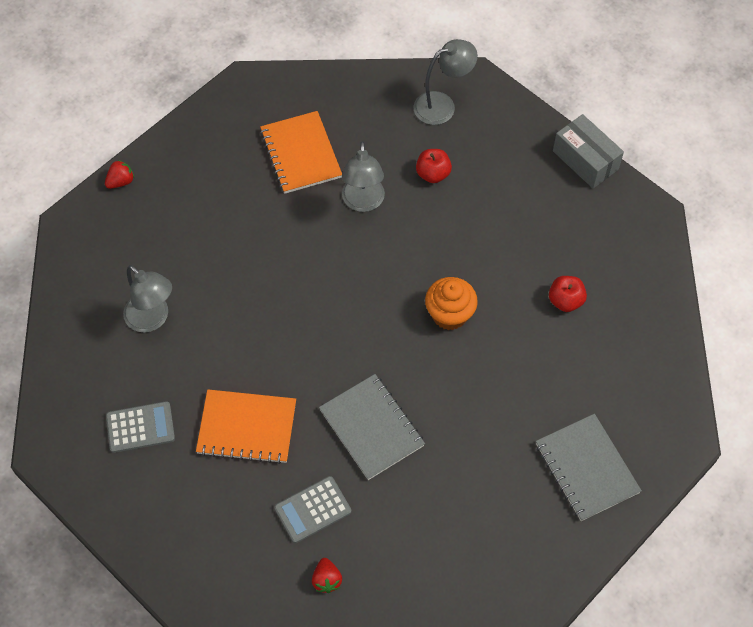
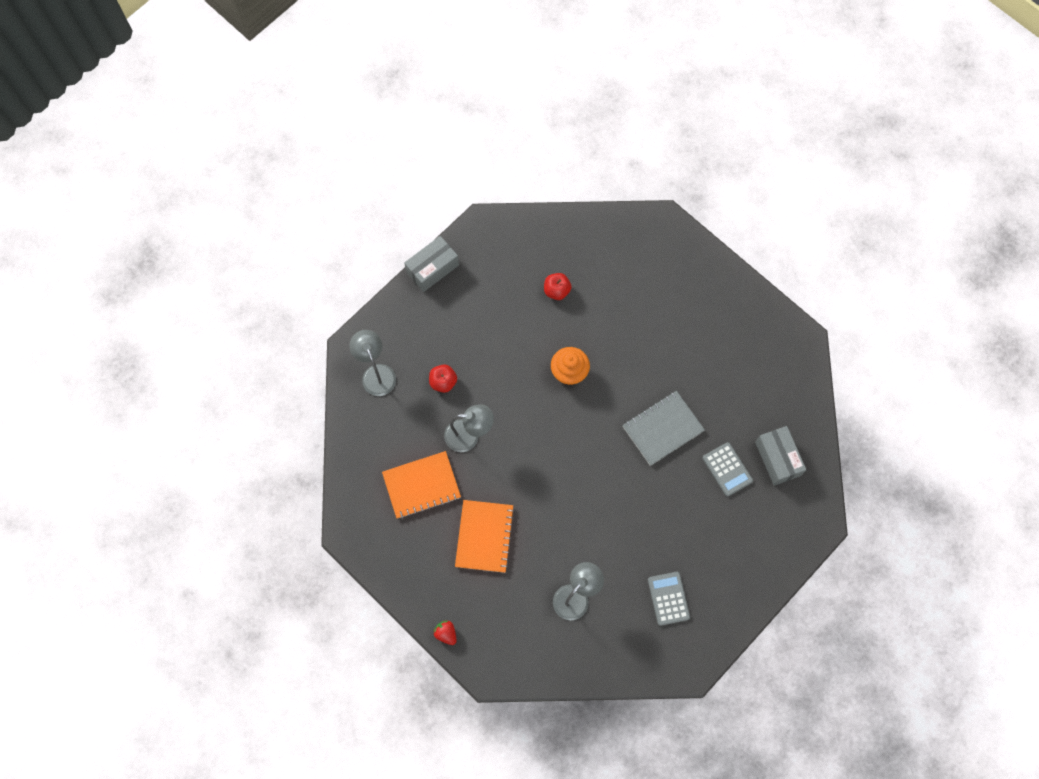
camera: 90 degrees left, 10 degrees up
(247, 428) = (666, 518): orange notebook -> orange notebook (484, 536)
(326, 580) = (777, 459): red strawberry -> grey box
(586, 468) = (688, 285): grey notebook -> none

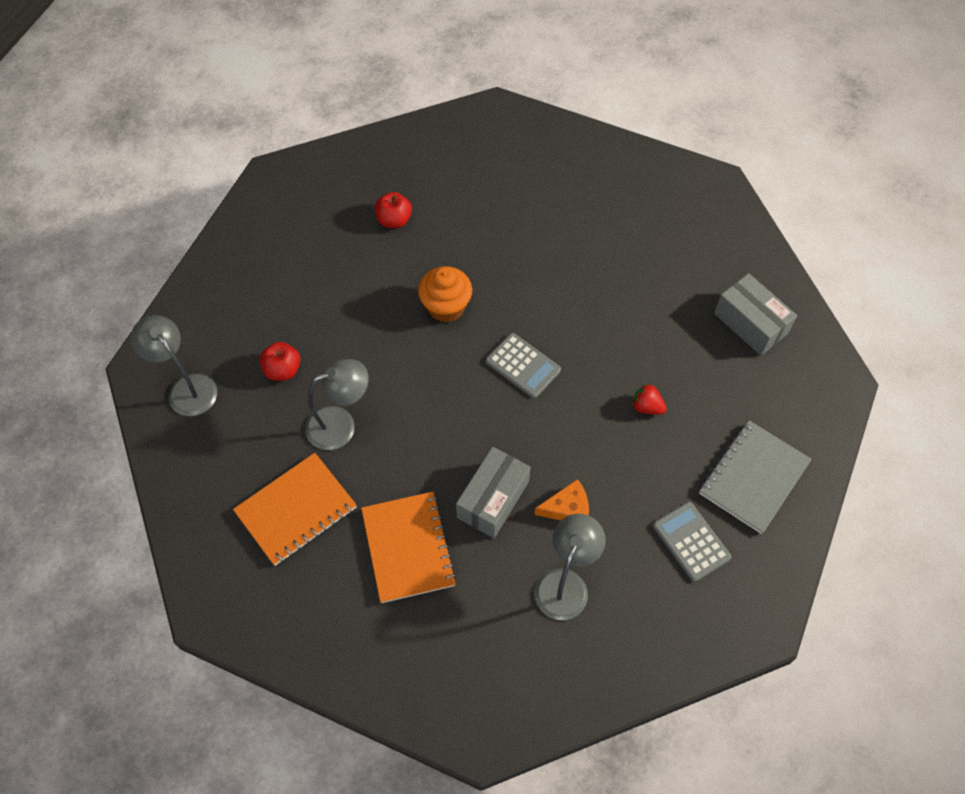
camera: 20 degrees left, 10 degrees down
(432, 268) = (224, 242): grey box -> grey box (493, 499)
(446, 633) = (400, 703): red strawberry -> red strawberry (646, 407)
(596, 547) = (567, 508): none -> orange cheese
(662, 428) = (592, 334): grey notebook -> grey notebook (753, 477)
(727, 469) = (694, 356): grey calculator -> grey calculator (523, 366)

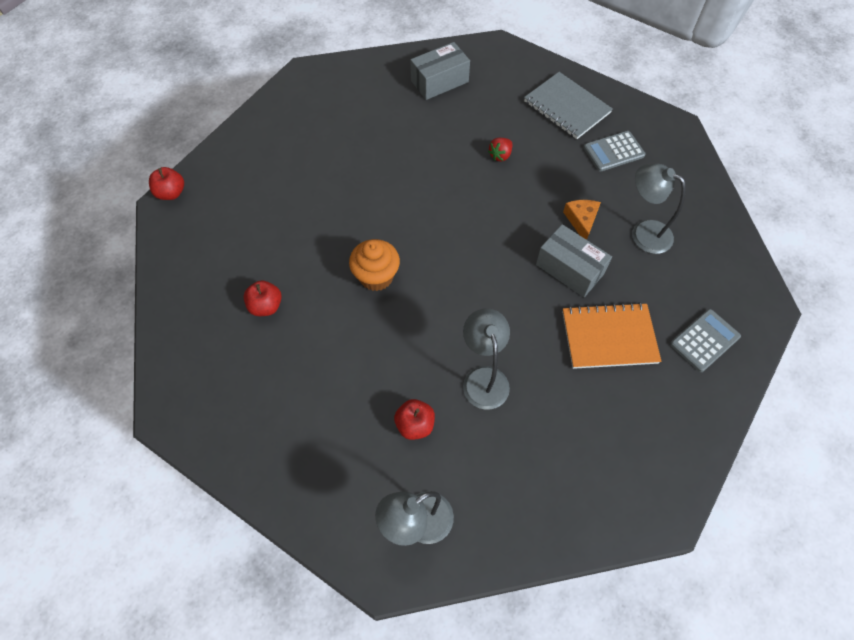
camera: 80 degrees left, 0 degrees up
(296, 510) = (567, 425): orange notebook -> none
(512, 110) = (171, 193): none -> red apple
(523, 366) = (448, 229): grey calculator -> grey calculator (704, 340)

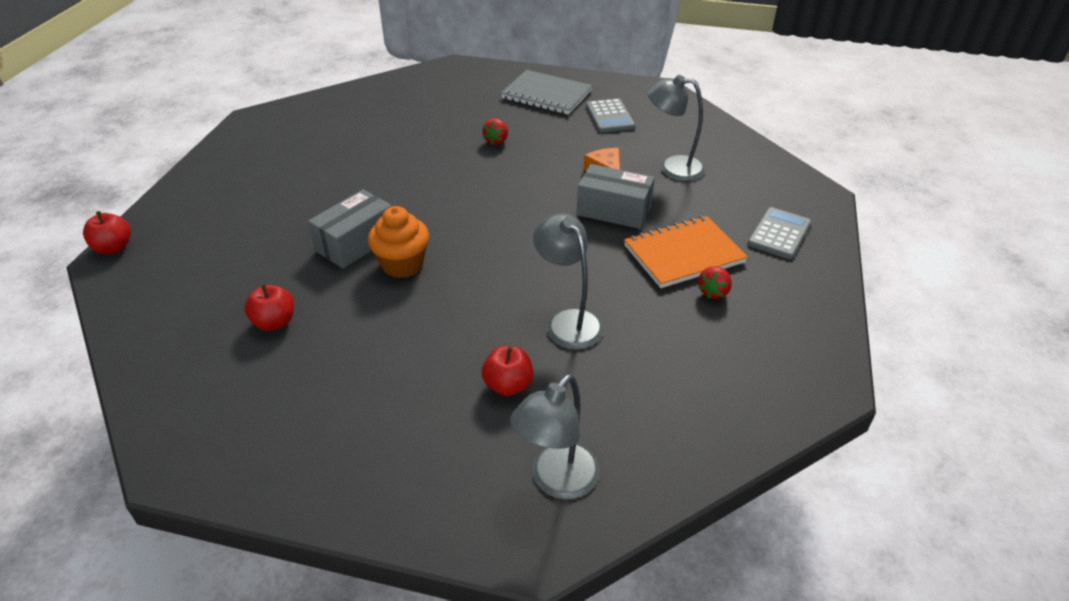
camera: 20 degrees left, 20 degrees down
(439, 81) = (406, 100): grey box -> grey box (356, 243)
(613, 151) = (609, 116): grey calculator -> grey calculator turned 60 degrees counterclockwise
(616, 386) = (713, 292): none -> red strawberry

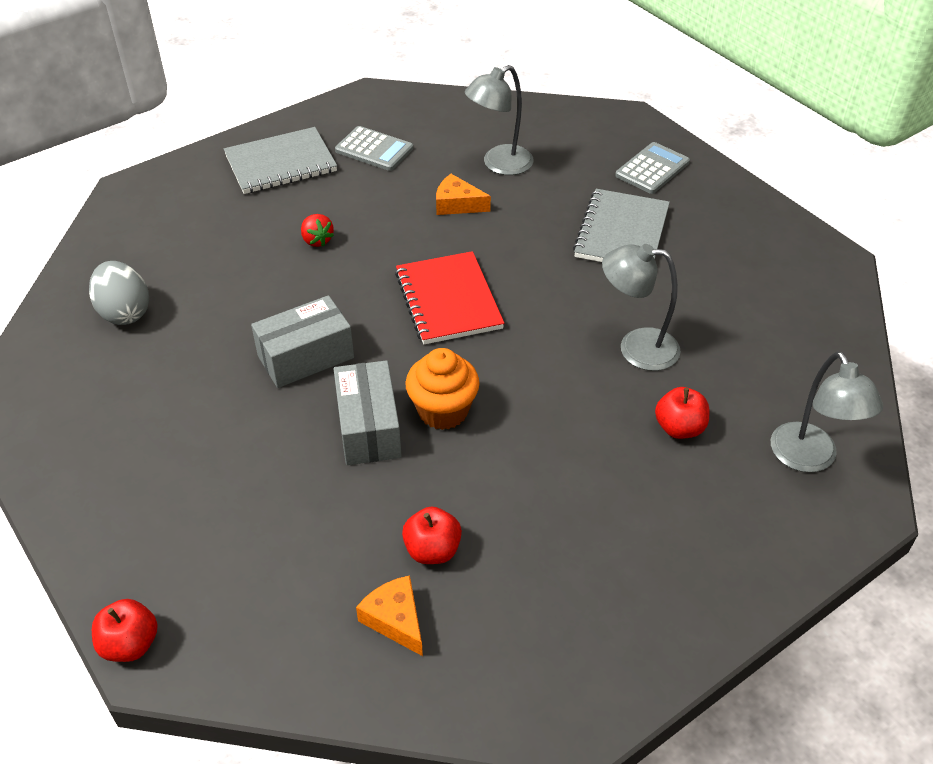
camera: 50 degrees left, 5 degrees up
(203, 336) = (395, 619): none -> orange cheese
(357, 116) = (125, 312): none -> grey egg
(507, 215) = (448, 300): none -> red notebook
(614, 211) = (519, 234): grey box -> grey box (306, 357)
(683, 254) = (621, 232): orange notebook -> grey notebook
(713, 292) = (683, 247): red strawberry -> none
(779, 234) = (652, 169): grey calculator -> grey calculator turned 60 degrees clockwise

